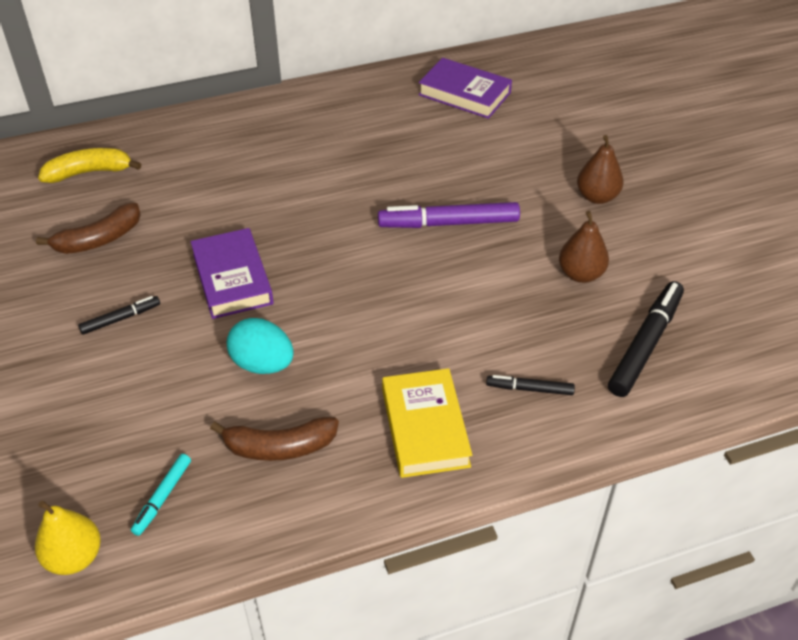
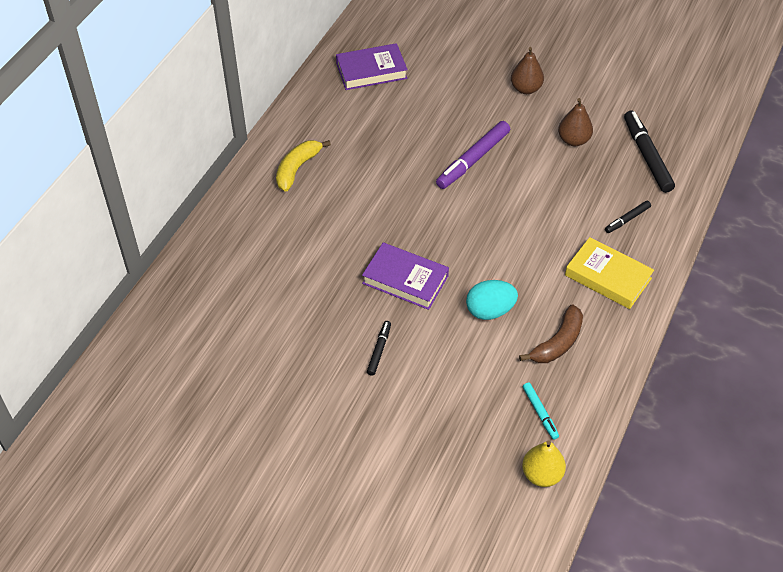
camera: 45 degrees left, 5 degrees up
(89, 172) = (217, 285): yellow banana -> yellow banana (297, 168)
(98, 239) = (292, 319): brown banana -> none

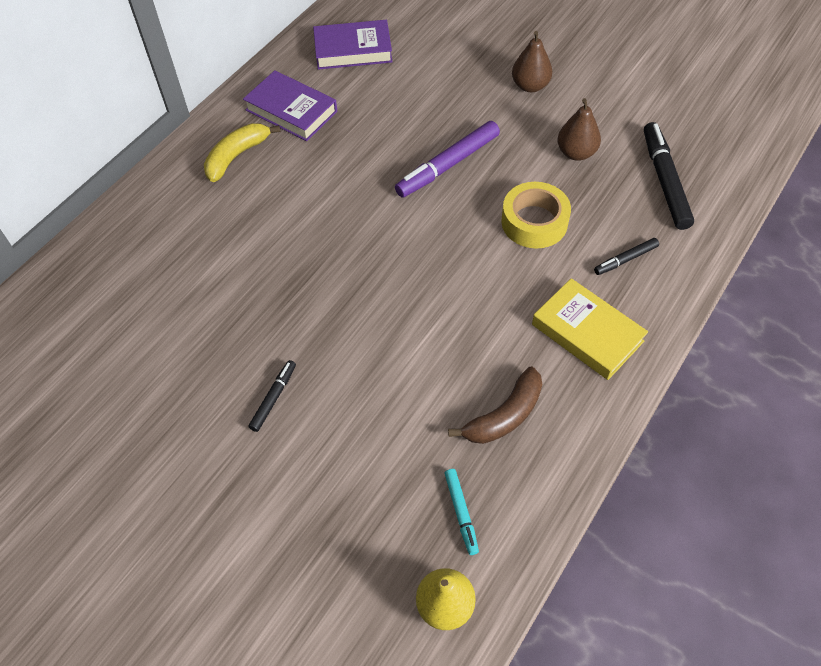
camera: 10 degrees right, 5 degrees up
(405, 279) = (329, 308): purple book -> purple book (291, 111)
(490, 311) = (426, 361): turquoise egg -> none
(551, 198) = (534, 222): none -> yellow tape

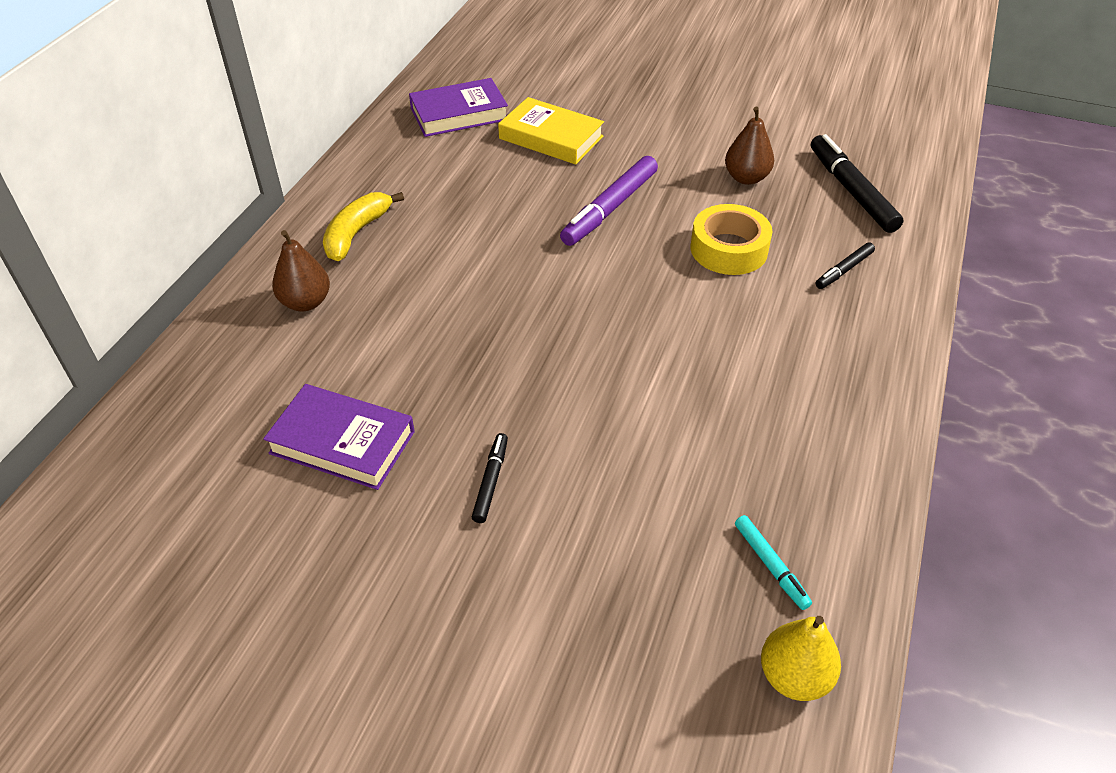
camera: 15 degrees left, 10 degrees down
(291, 111) = (407, 180): purple book -> purple book (342, 442)
(504, 416) = (777, 450): brown banana -> none
(530, 86) = (670, 123): brown pear -> brown pear (305, 302)
(587, 333) = (834, 348): yellow book -> yellow book (551, 137)

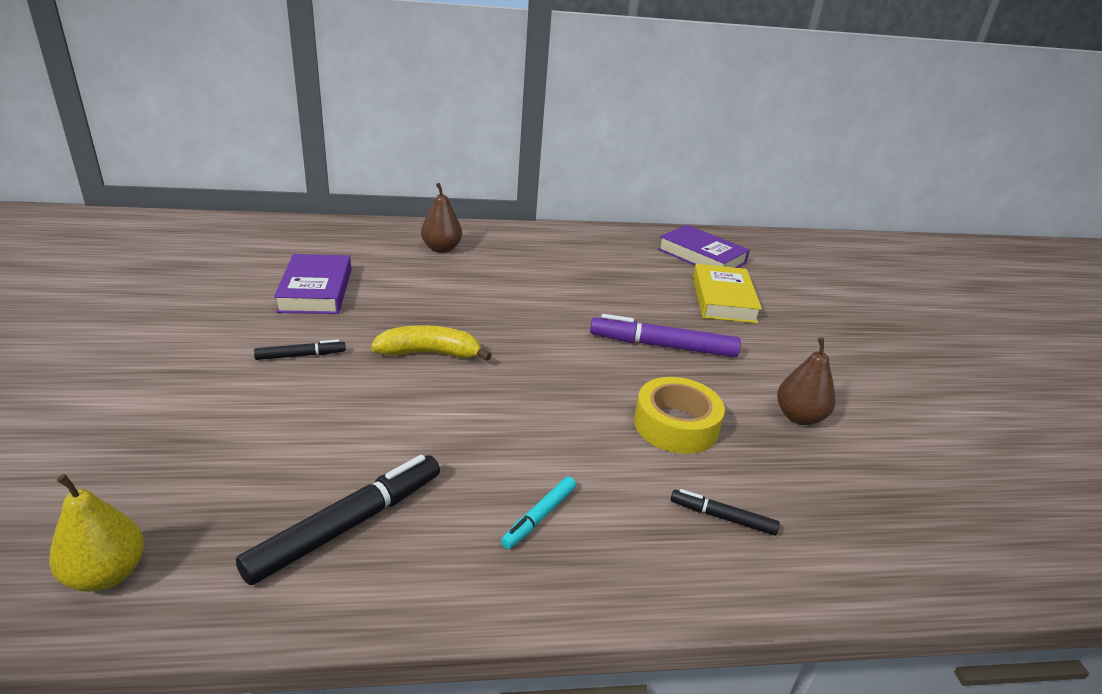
camera: 60 degrees right, 15 degrees down
(356, 233) = (525, 249): yellow banana -> yellow banana (430, 353)
(770, 565) = (247, 532): turquoise marker -> turquoise marker (539, 517)
(851, 191) = (871, 501): black marker -> black marker (347, 525)

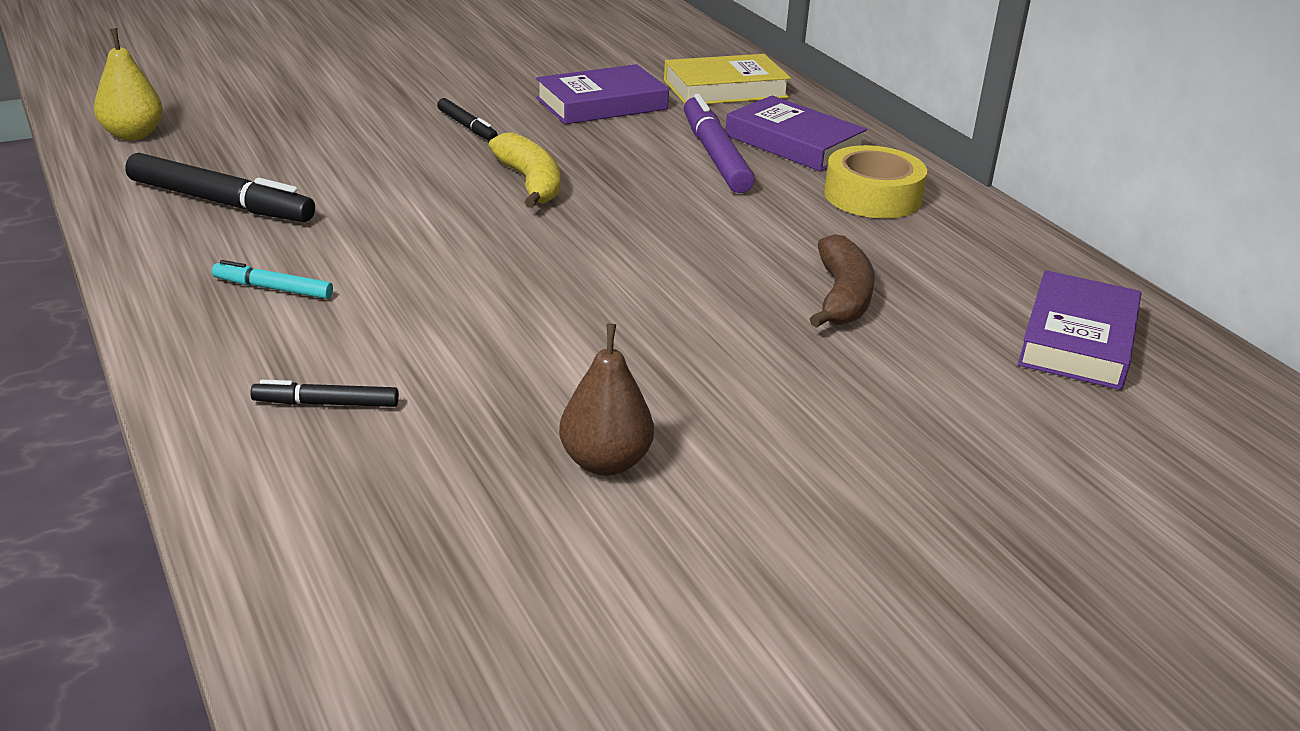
camera: 70 degrees right, 0 degrees up
(441, 249) = (793, 143): brown pear -> purple book
(641, 296) = (842, 297): none -> brown banana
(663, 346) = (703, 329): purple marker -> purple marker (715, 155)
(675, 425) = (502, 356): yellow tape -> yellow tape (872, 196)
(722, 517) = (326, 403): black marker -> black marker turned 90 degrees counterclockwise
(723, 299) = (927, 373): yellow book -> yellow book (725, 89)

